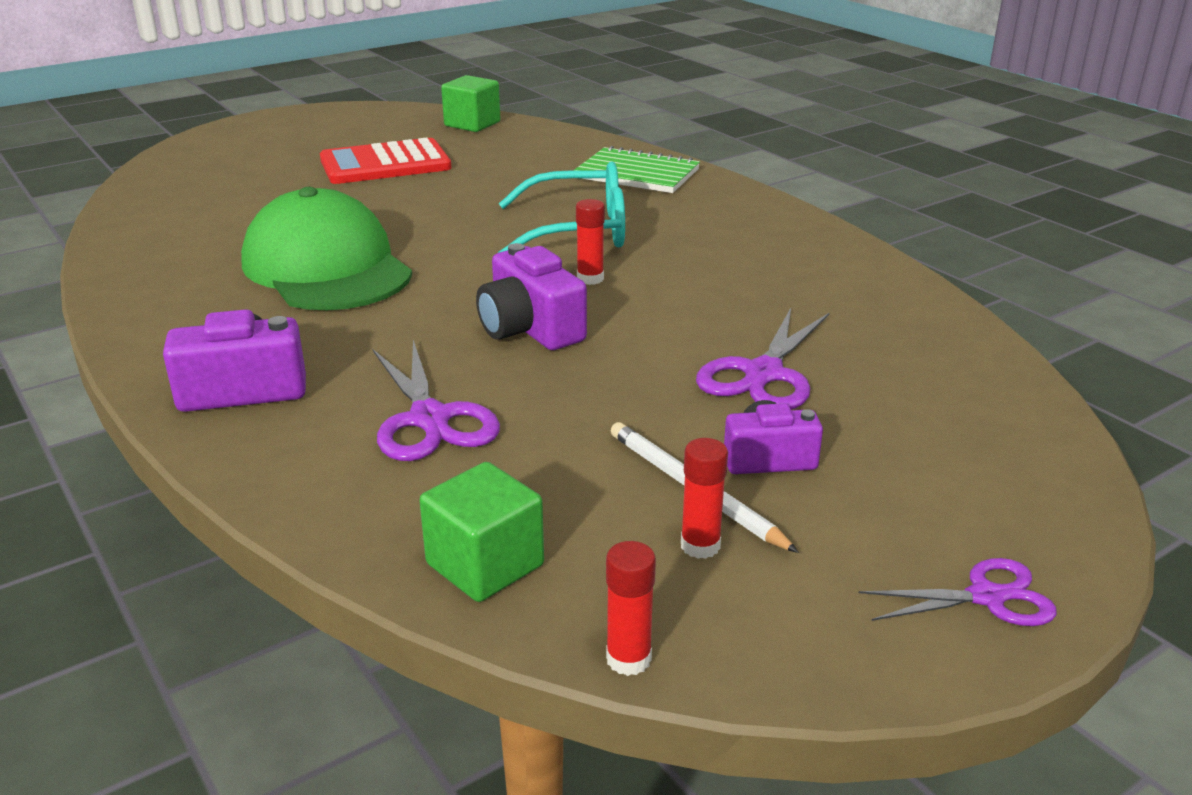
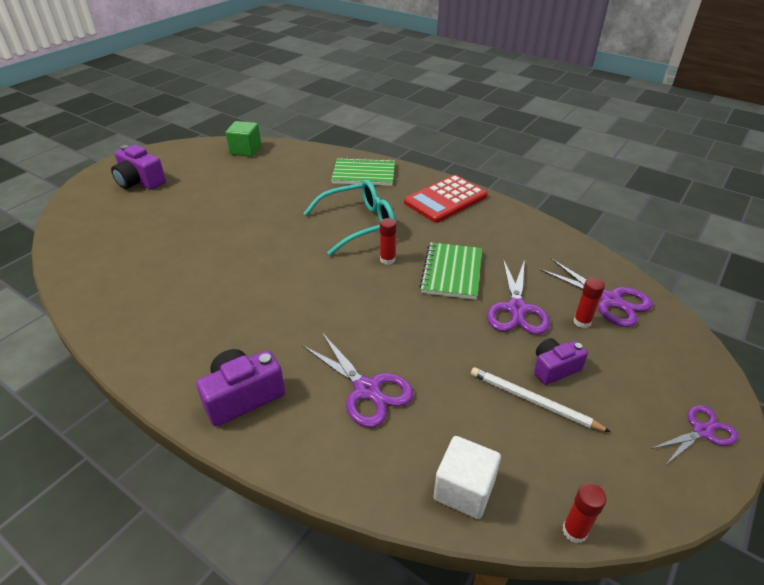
camera: 20 degrees left, 10 degrees up
(326, 267) = (231, 284): green cap -> none
(385, 164) = (213, 192): red calculator -> red calculator (445, 199)
(485, 565) = (464, 490): green cube -> white cube
(530, 329) = (378, 306): purple camera -> purple camera (140, 182)
(686, 311) = (451, 272): none -> green notebook
(700, 546) = (560, 440): red glue stick -> red glue stick (582, 322)
(952, 394) = (610, 300): none -> purple scissors

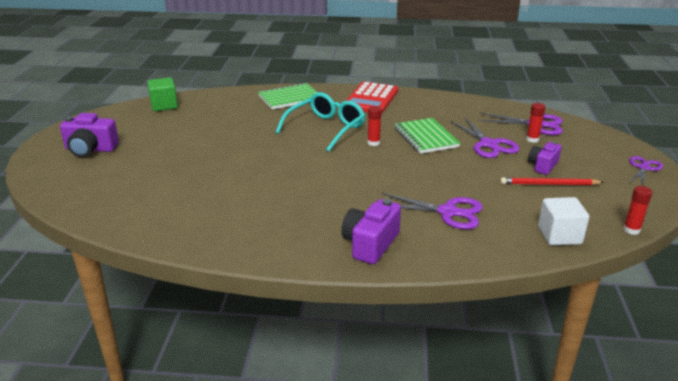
camera: 30 degrees left, 10 degrees down
(533, 401) = (549, 184): white pencil -> red pencil

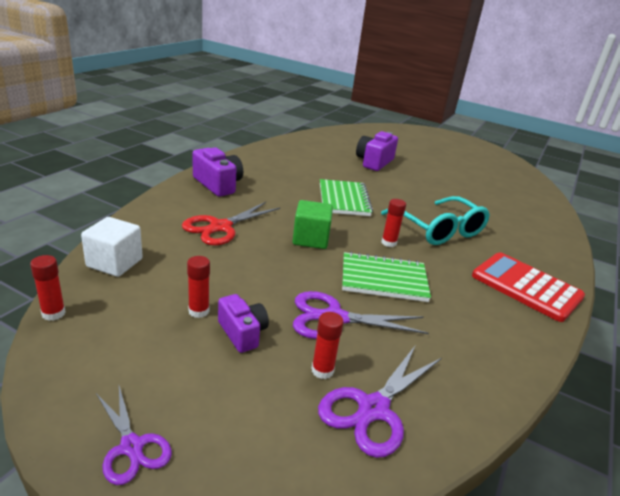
camera: 110 degrees right, 0 degrees up
(90, 149) = (439, 144): purple camera -> purple camera (374, 162)
(164, 105) = (522, 178): green cube -> green cube (310, 239)
(289, 98) = (535, 235): green notebook -> green notebook (344, 200)
(448, 212) = (220, 227): purple scissors -> red scissors
(549, 184) = (198, 311): red pencil -> red glue stick

